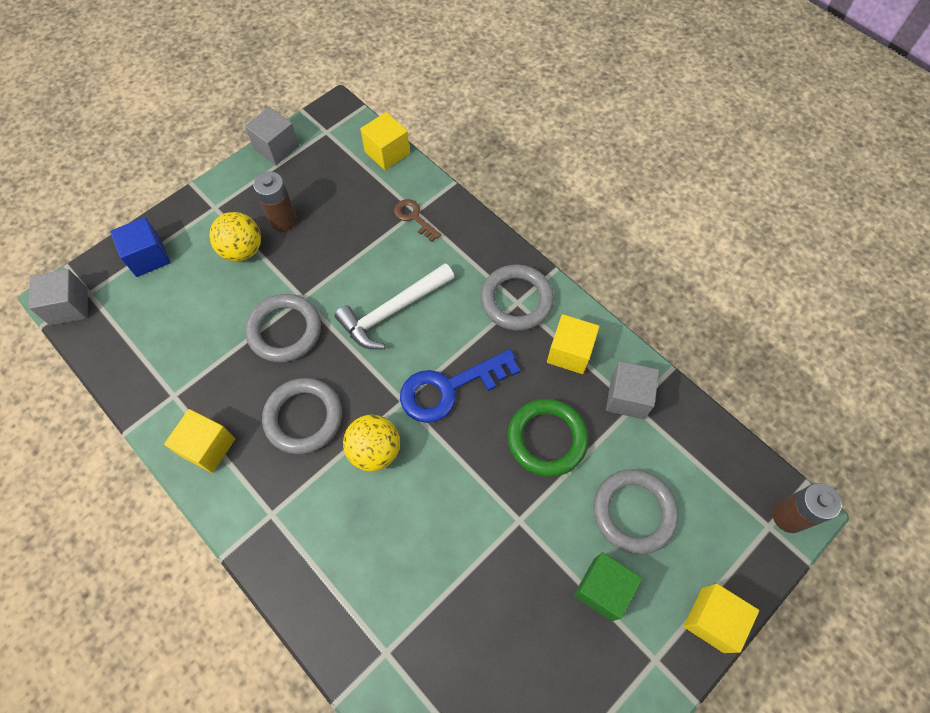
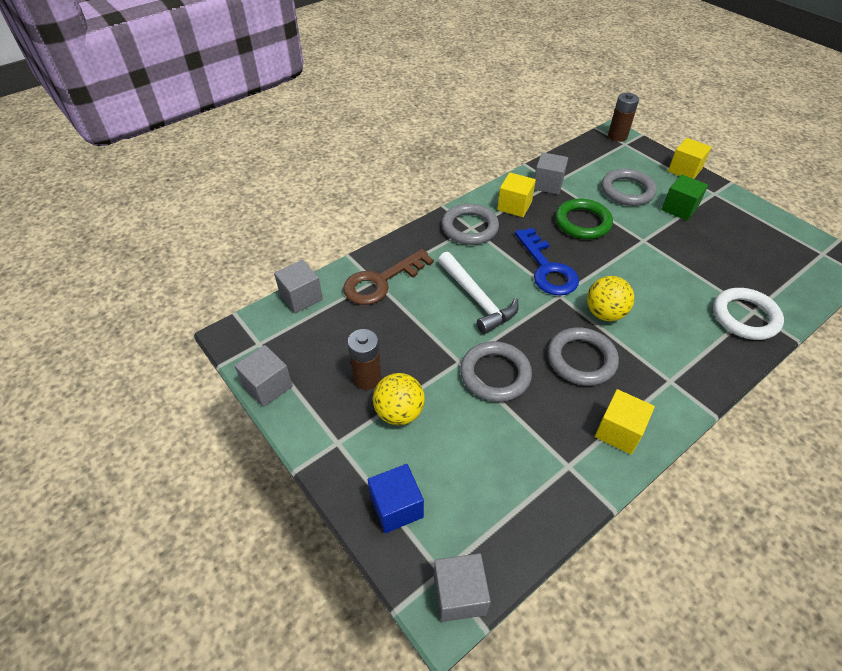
camera: 85 degrees left, 15 degrees down
(374, 636) = (745, 317): none -> white ring
(387, 152) = (301, 297): yellow cube -> grey cube
(414, 217) = (381, 282): brown key -> brown key, size x1.88

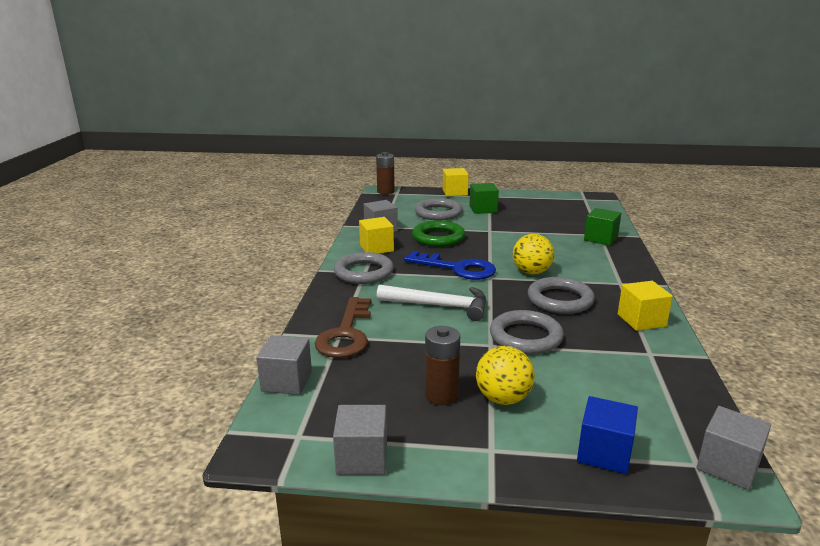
camera: 45 degrees left, 25 degrees down
(745, 317) = (600, 238): white ring -> green cube

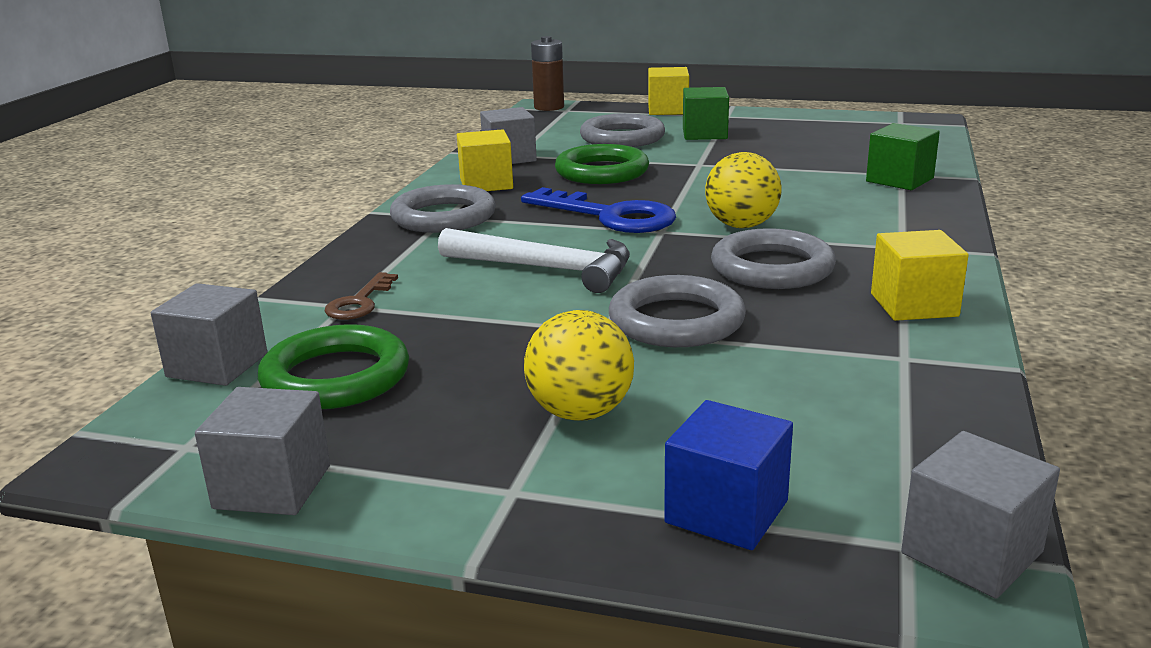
camera: 10 degrees right, 0 degrees up
(346, 334) = (359, 302): brown key -> brown key, size x0.53
(359, 385) = (336, 377): none -> green ring
(441, 395) = (470, 401): brown battery -> none

